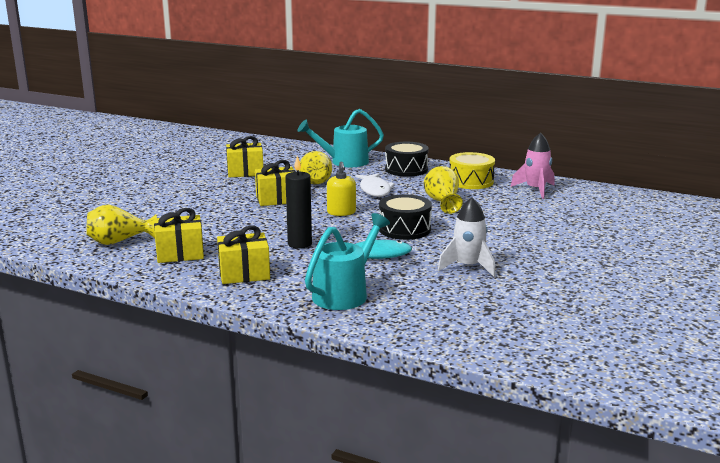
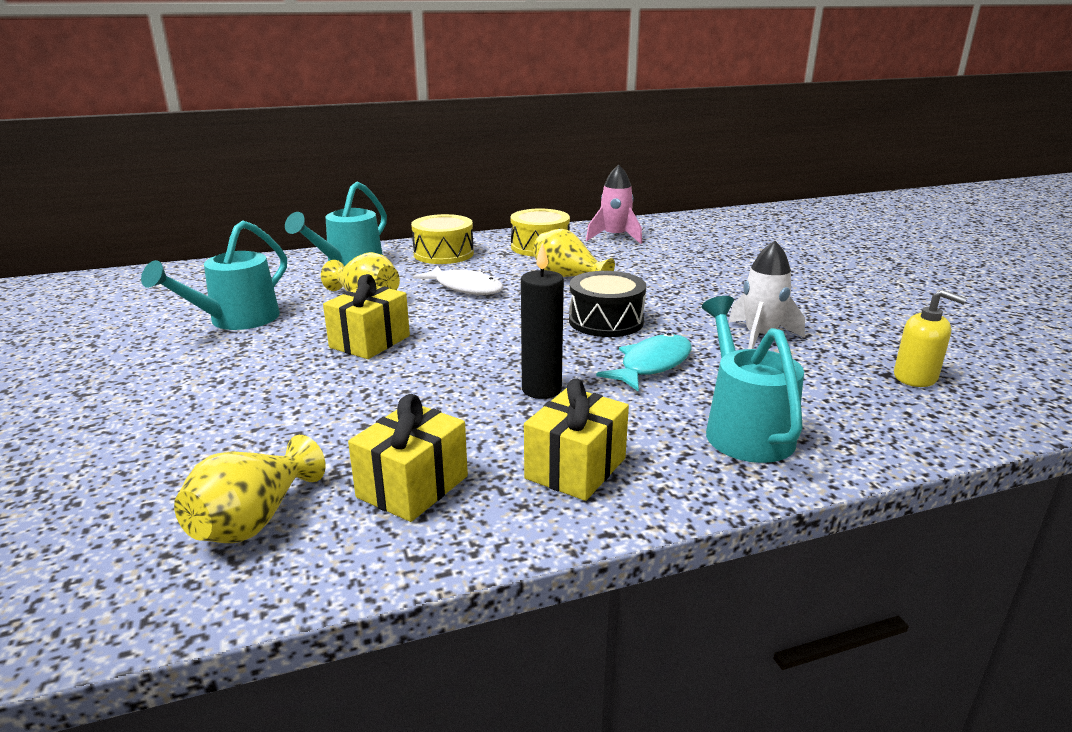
camera: 45 degrees left, 5 degrees up
(245, 172) = (235, 320): yellow gift -> turquoise watering can
(341, 212) = (492, 328): yellow soap dispenser -> yellow soap dispenser (915, 377)
(406, 169) = (443, 254): black drum -> yellow drum

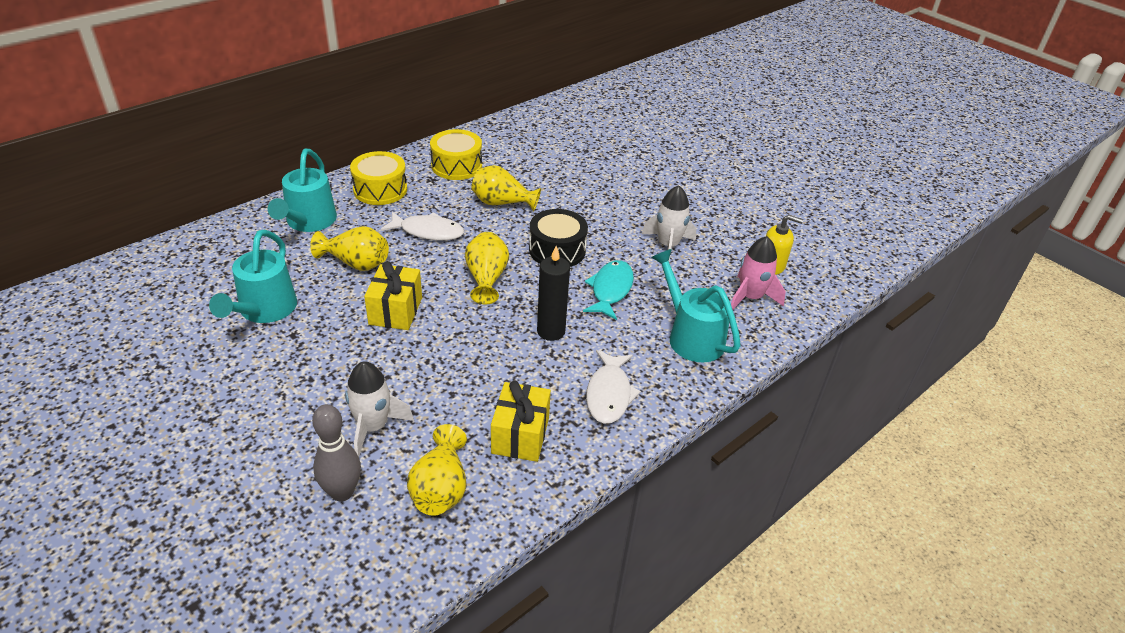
camera: 25 degrees left, 15 degrees up
(134, 493) = (342, 492): none -> grey bowling pin
(239, 437) = (373, 427): none -> white rocket
(498, 332) = (486, 279): none -> yellow vase
(575, 468) = (609, 394): yellow gift -> white fish
(615, 237) = (511, 142): pink rocket -> pink rocket (750, 297)

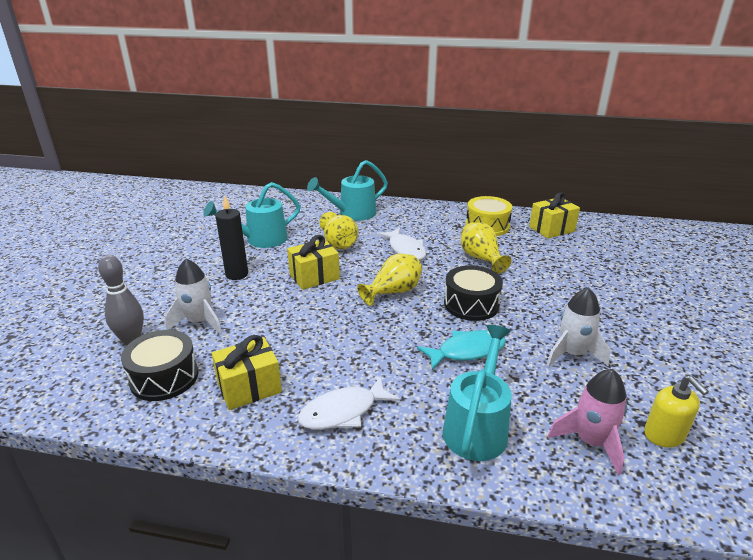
camera: 55 degrees right, 10 degrees down
(380, 190) = (417, 217): yellow drum -> none
(441, 488) = (164, 377): yellow vase -> black drum
(510, 141) = (551, 229): none -> yellow gift
(551, 331) = (378, 346): black candle -> black candle (237, 274)

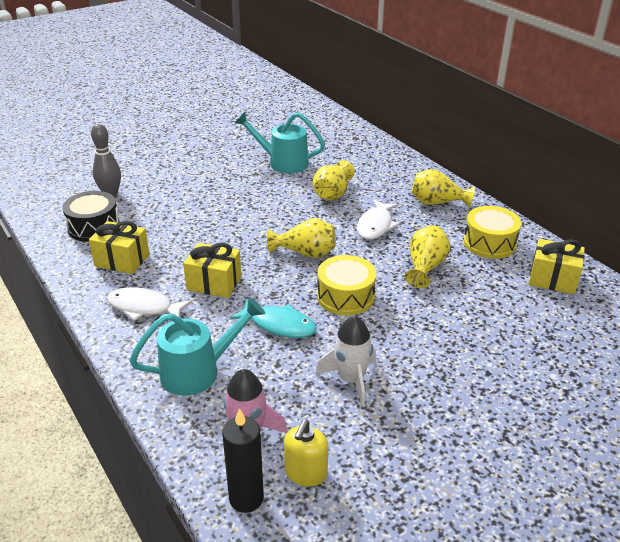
camera: 45 degrees right, 5 degrees up
(199, 322) = (157, 203): white rocket -> none
(237, 274) = (227, 182): black candle -> black candle (246, 498)
(314, 276) = (272, 210): yellow gift -> yellow gift (214, 283)
(352, 214) = (387, 173): turquoise watering can -> none
(416, 217) = (437, 203): none -> yellow vase
(471, 304) = (345, 296): black drum -> yellow drum

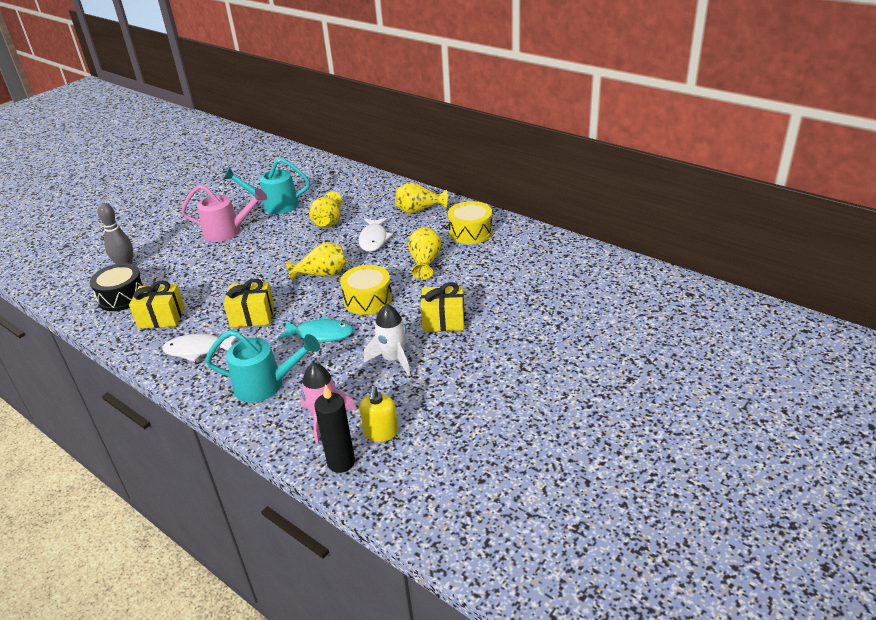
camera: 15 degrees left, 0 degrees up
(199, 371) = (266, 385): turquoise watering can -> turquoise watering can turned 45 degrees clockwise
(225, 181) = (228, 232): none -> pink watering can
(553, 279) = (527, 248): yellow gift -> yellow gift (443, 321)

